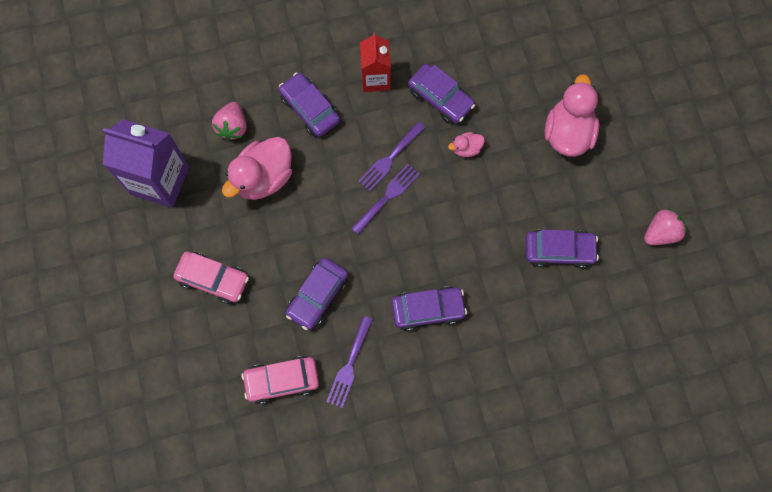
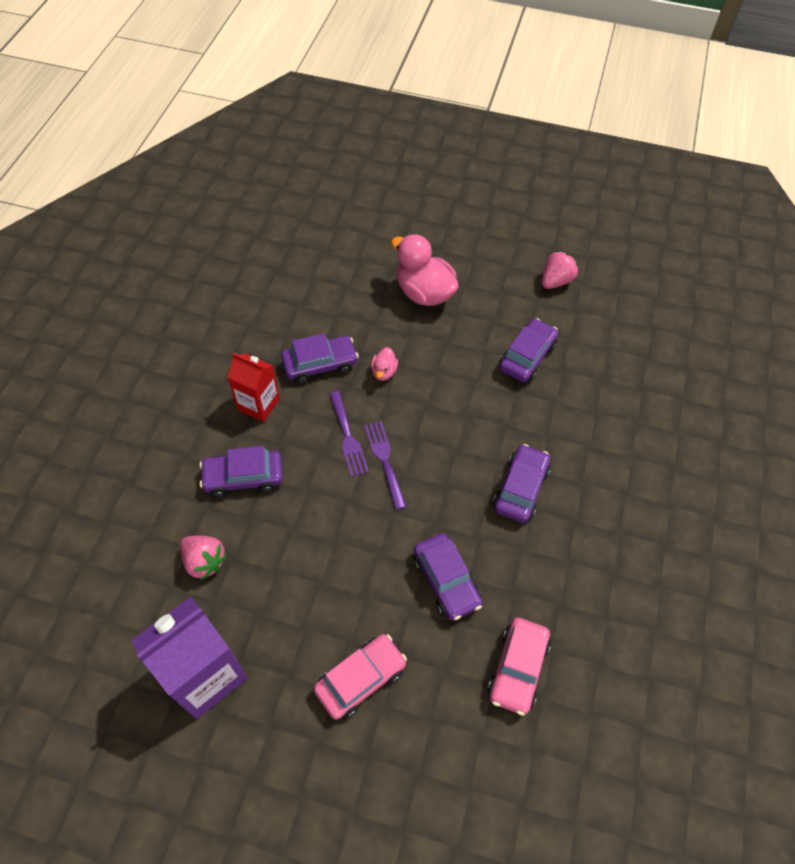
camera: 60 degrees left, 15 degrees down
(263, 178) = (283, 562): pink duck -> none
(349, 365) = (537, 591): purple fork -> none
(660, 233) = (555, 281): pink strawberry -> pink strawberry turned 45 degrees clockwise

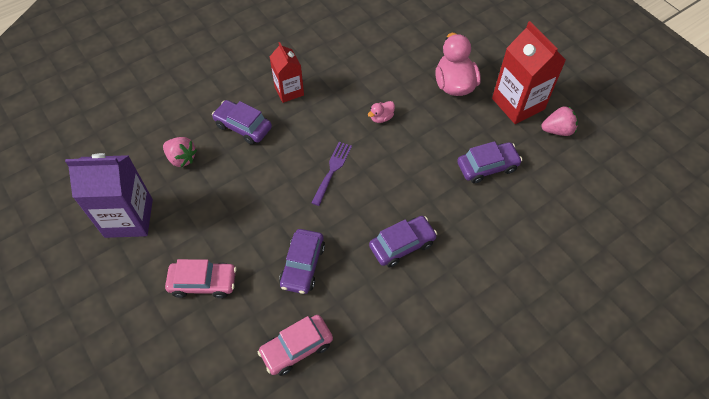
camera: 40 degrees right, 0 degrees up
(204, 561) = (181, 158): pink strawberry -> pink strawberry turned 45 degrees counterclockwise
(320, 364) = (346, 89): purple car -> none
(348, 437) = (323, 142): purple fork -> none
(499, 276) = (518, 104): none -> red carton

